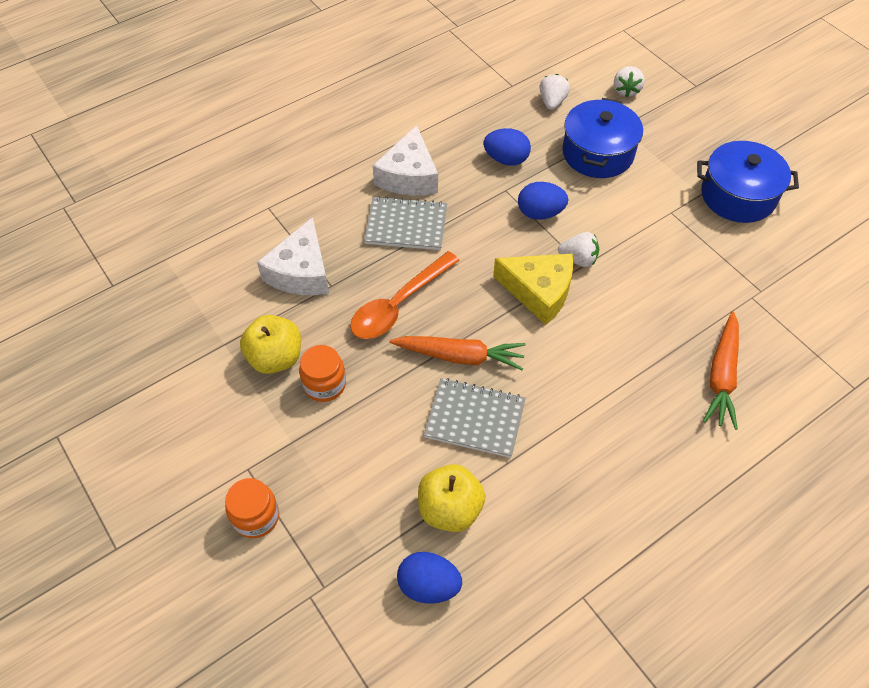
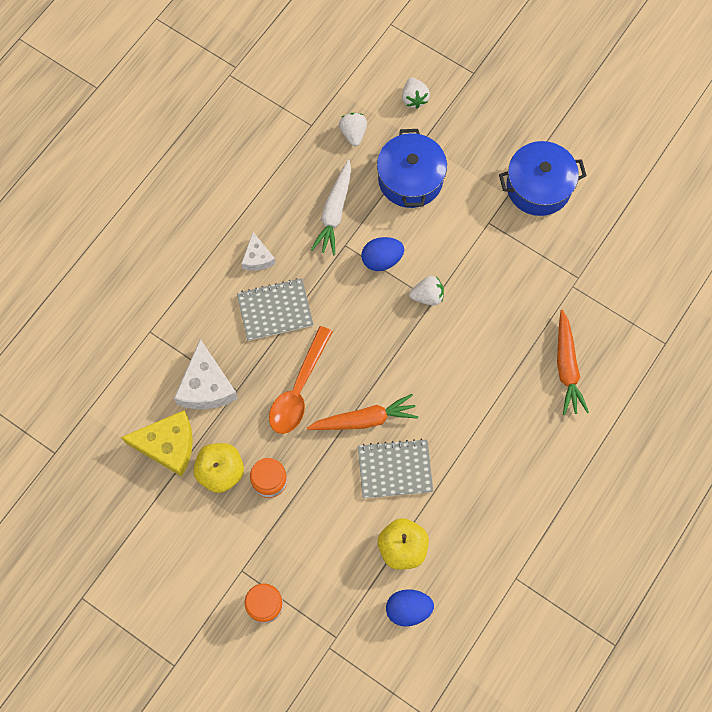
camera: 20 degrees left, 15 degrees up
(409, 176) = (257, 258): white cheese -> white cheese, size x0.57
(506, 159) = (334, 212): blue egg -> white carrot
(539, 291) = (406, 338): yellow cheese -> yellow cheese (168, 445)

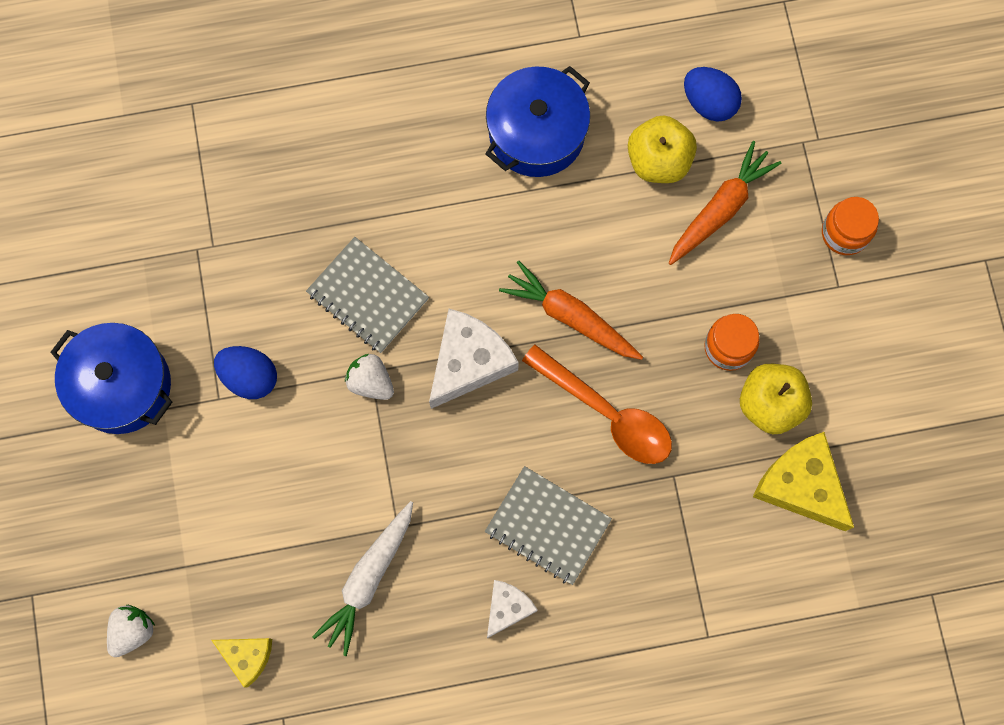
camera: 135 degrees left, 5 degrees up
(206, 386) = (701, 511): white cheese -> white cheese (469, 361)
(299, 389) = (607, 413): orange spoon -> orange spoon turned 60 degrees clockwise
(334, 212) = (368, 578): white carrot -> white carrot turned 150 degrees clockwise
(353, 133) = (247, 656): white strawberry -> yellow cheese
(382, 260) = (375, 470): blue egg -> blue egg (250, 377)
(395, 469) = (590, 239): grey notebook -> grey notebook (367, 296)
(410, 179) = (245, 534): blue pot -> blue pot (536, 133)
(566, 367) = (313, 174): orange carrot -> orange carrot (720, 209)

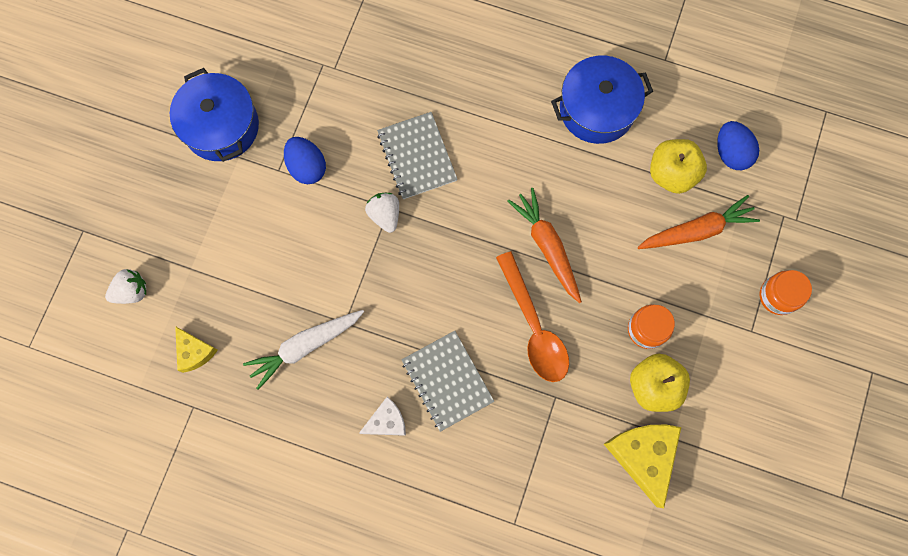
camera: 30 degrees right, 0 degrees up
(469, 361) = (459, 238): white cheese -> none

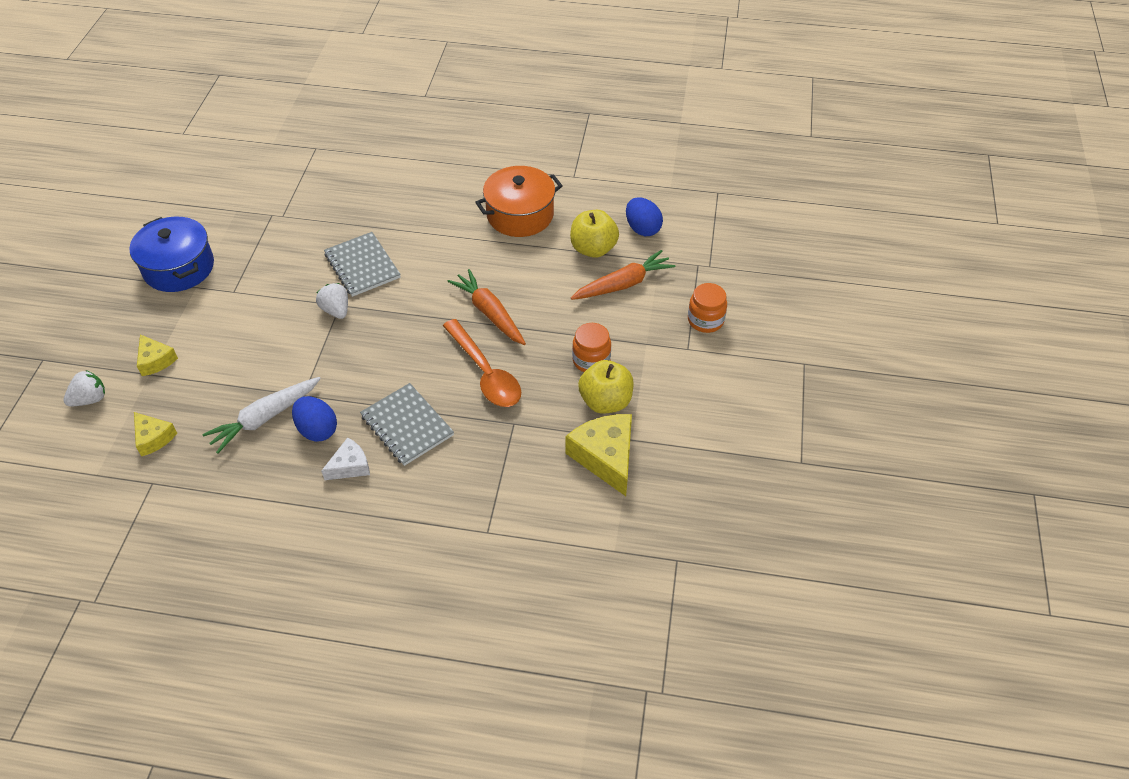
camera: 10 degrees left, 25 degrees down
(197, 252) = (156, 360): none -> yellow cheese
(307, 167) = (260, 286): blue egg -> blue egg (317, 430)
(597, 109) = (520, 215): blue pot -> orange pot

